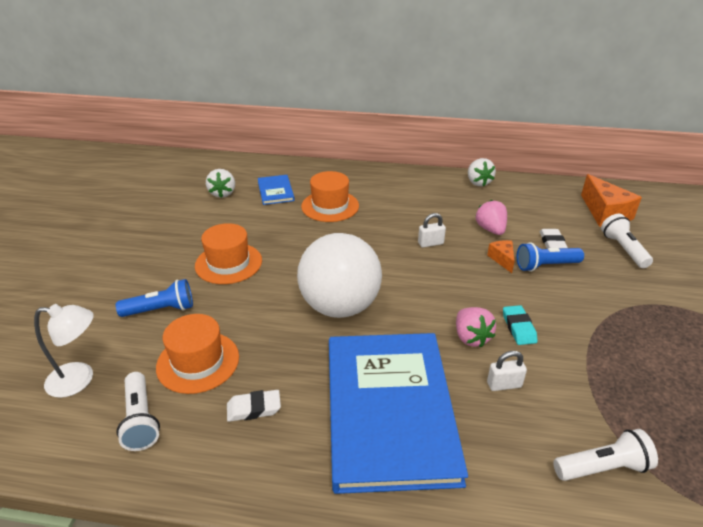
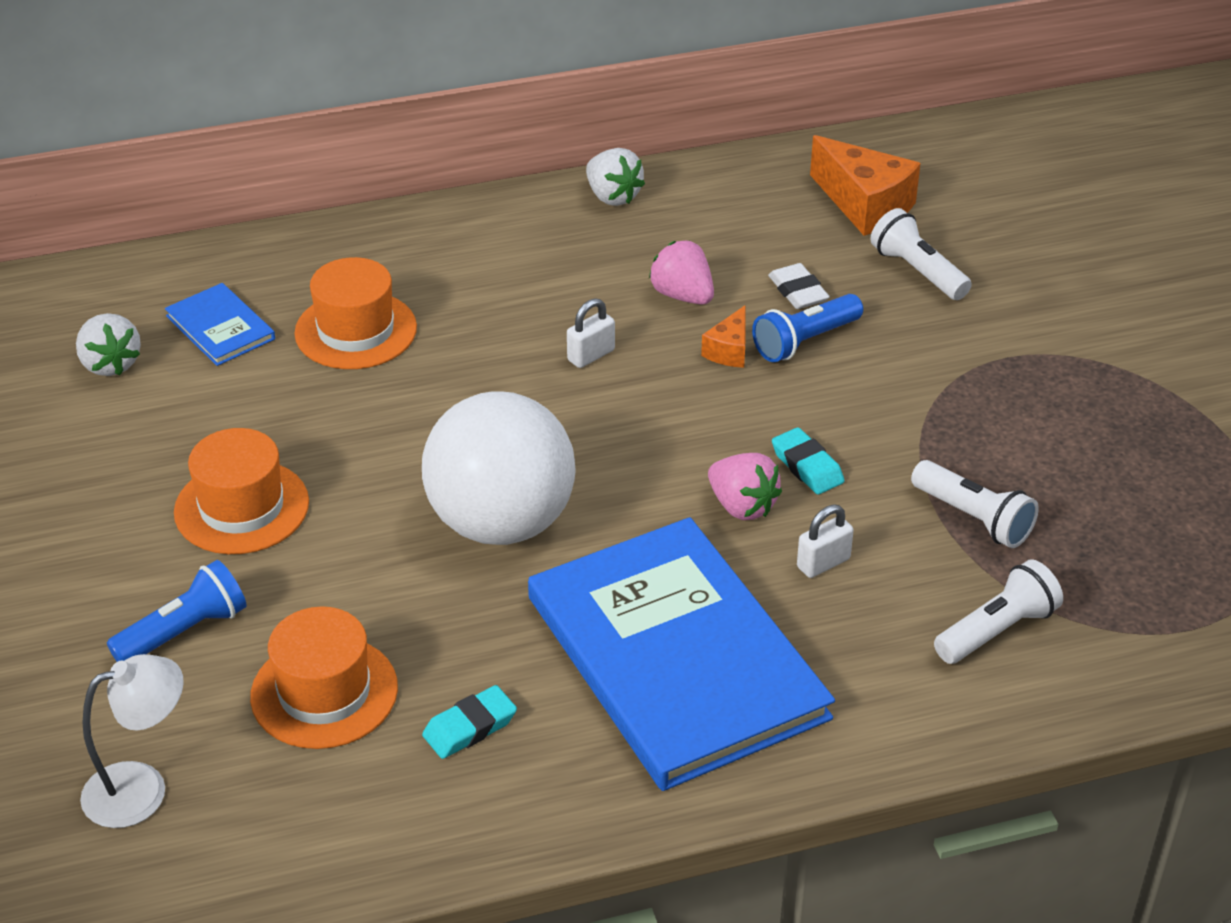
camera: 25 degrees left, 5 degrees up
(140, 420) = (301, 806): white flashlight -> white flashlight (973, 518)
(254, 408) = (470, 727): white eraser -> turquoise eraser
(502, 259) = (729, 350): orange cheese -> orange cheese turned 120 degrees counterclockwise

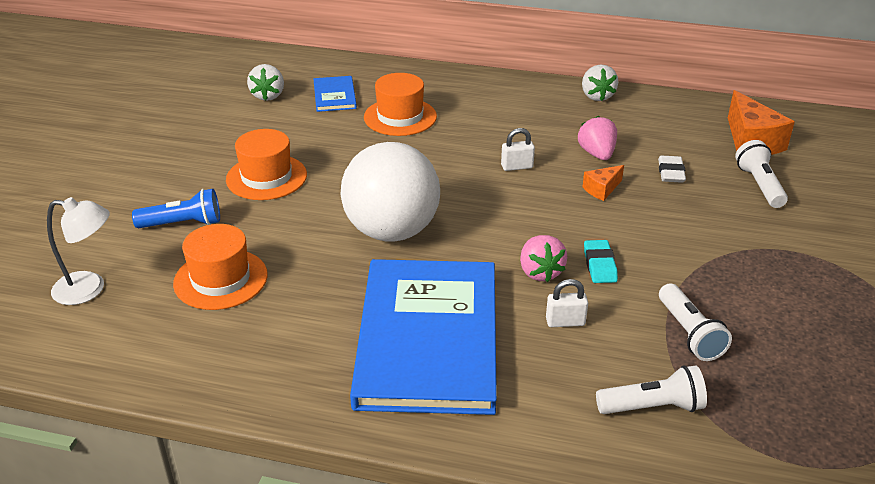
camera: 30 degrees right, 5 degrees down
(470, 727) = (277, 328): turquoise eraser -> none
(805, 341) = (654, 199): blue flashlight -> none

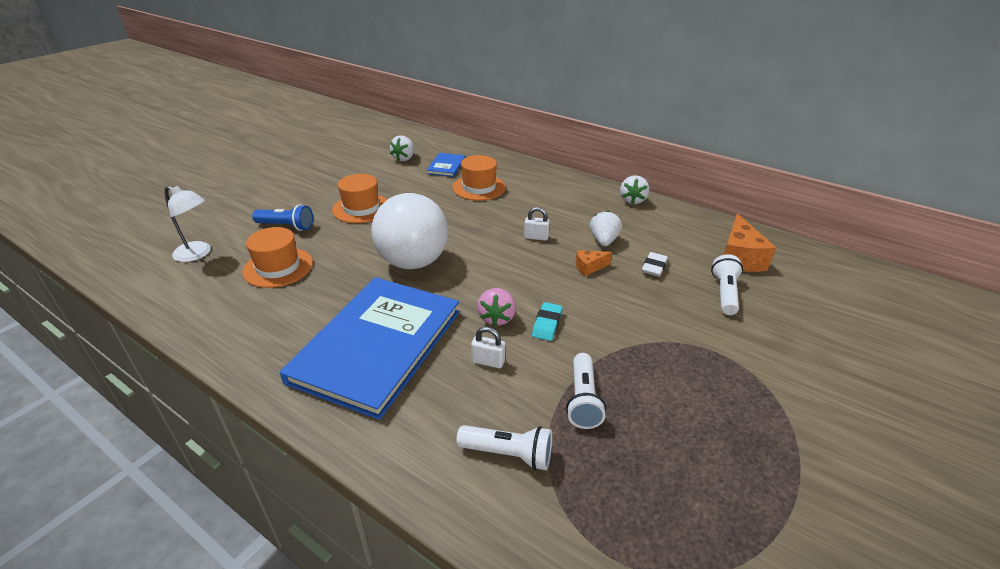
camera: 20 degrees right, 0 degrees up
(597, 154) = (603, 241): pink strawberry -> white strawberry

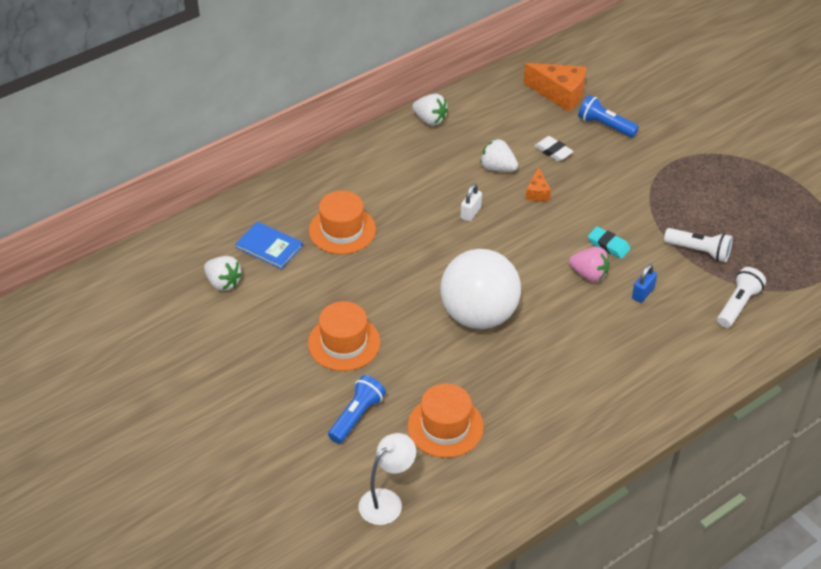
camera: 70 degrees left, 10 degrees up
(377, 345) = (601, 360): blue book -> none
(488, 361) = (642, 293): white padlock -> blue padlock
(724, 293) = (605, 125): white flashlight -> blue flashlight

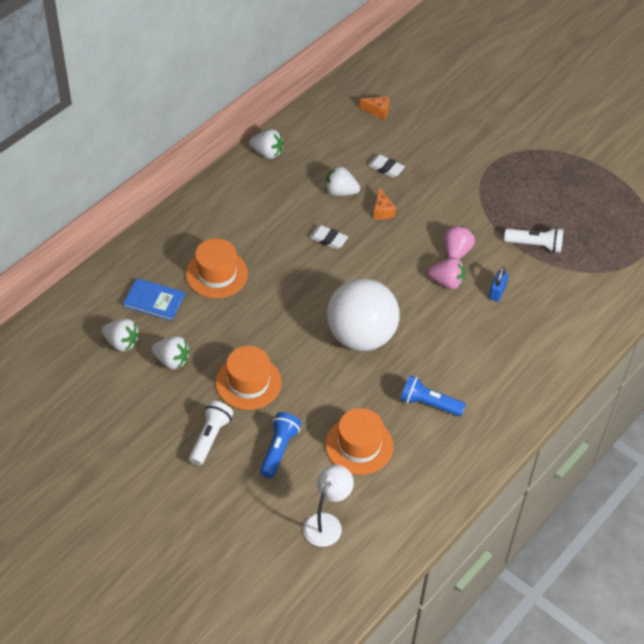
camera: 15 degrees left, 5 degrees up
(270, 308) = (172, 360): none -> white strawberry
(470, 213) = (328, 239): white padlock -> white eraser
(560, 94) = (377, 111): orange cheese -> orange cheese, size x0.53
(605, 125) = (425, 136): blue flashlight -> blue flashlight (429, 404)
(608, 245) = (456, 251): turquoise eraser -> pink strawberry
(738, 305) = (579, 290): white flashlight -> white flashlight (210, 437)

